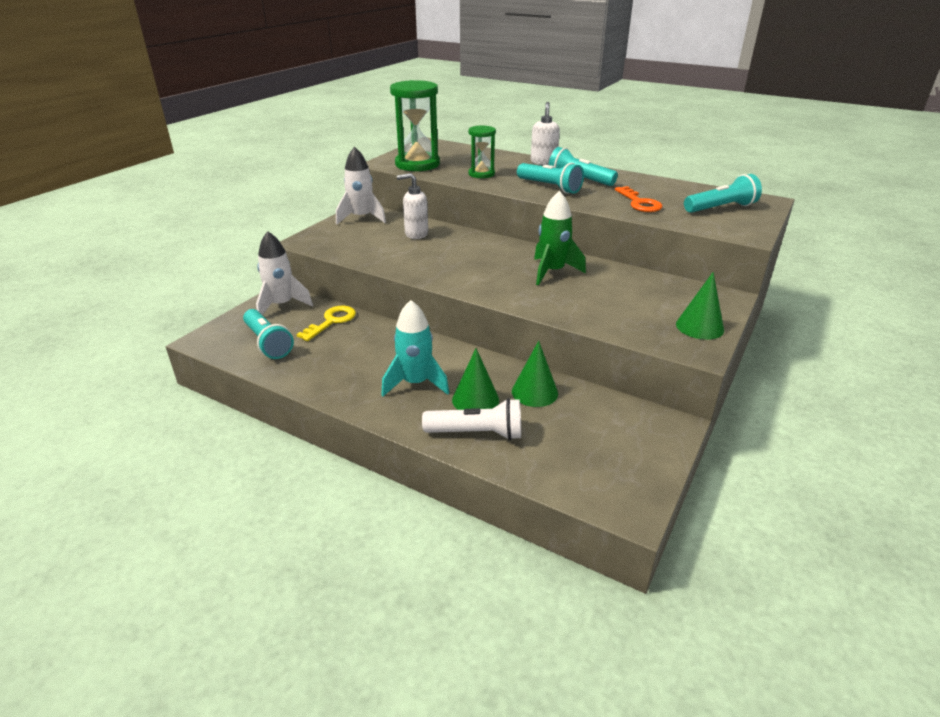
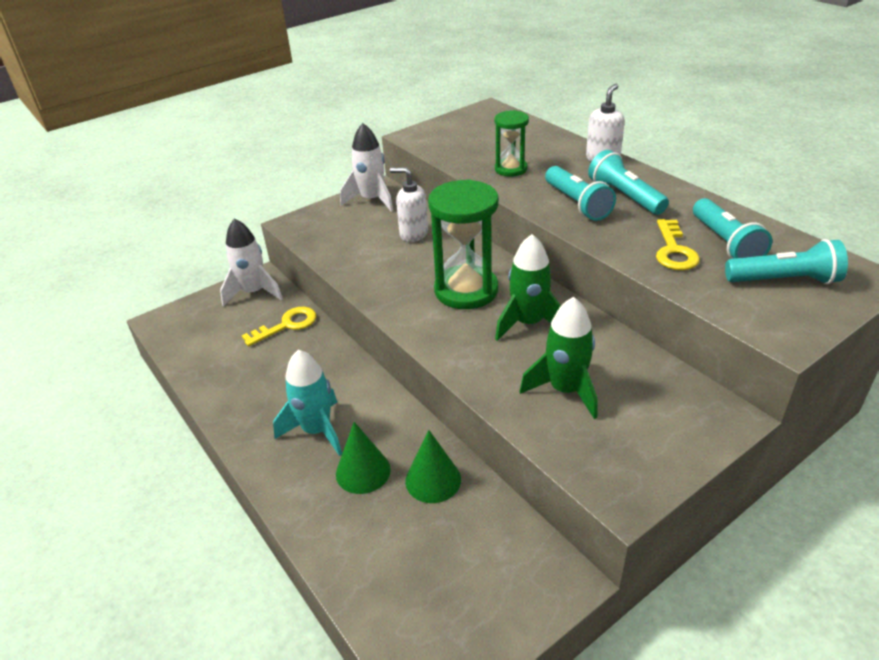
camera: 25 degrees right, 5 degrees up
(268, 343) = (212, 339): turquoise flashlight -> turquoise flashlight (725, 243)
(417, 164) = (449, 143): green hourglass -> green hourglass (466, 290)
(477, 433) = (335, 518): white flashlight -> none
(611, 303) = (565, 390): none -> green rocket
(639, 203) = (674, 250): orange key -> yellow key
(699, 327) = (653, 457): green cone -> none

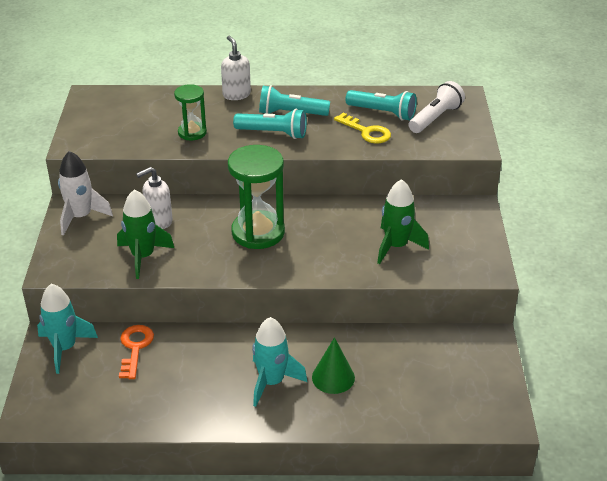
camera: 55 degrees left, 0 degrees up
(254, 292) = (64, 348): white rocket -> turquoise rocket
(287, 325) = (135, 348): yellow key -> orange key
(433, 480) = (373, 350): green cone -> none
(528, 323) = (323, 226): green rocket -> green rocket (143, 257)
(784, 280) = (435, 118): turquoise flashlight -> white flashlight

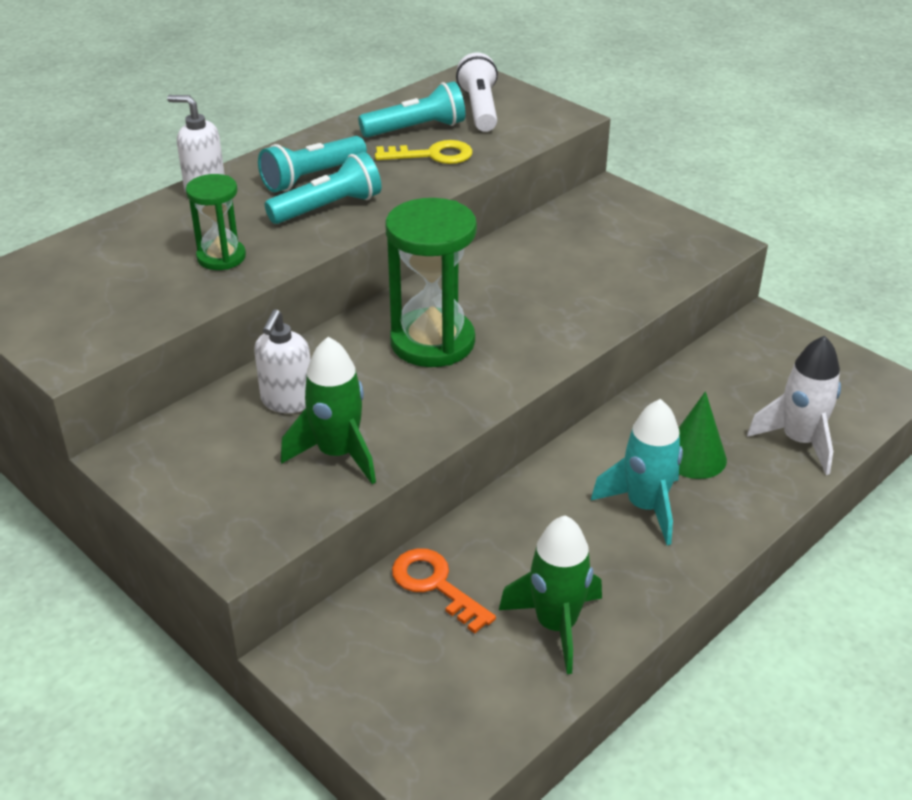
camera: 45 degrees left, 0 degrees up
(64, 348) = (344, 653): turquoise rocket -> none
(81, 217) = (167, 461): white rocket -> white rocket (799, 441)
(396, 246) = (599, 270): green rocket -> green rocket (556, 625)

